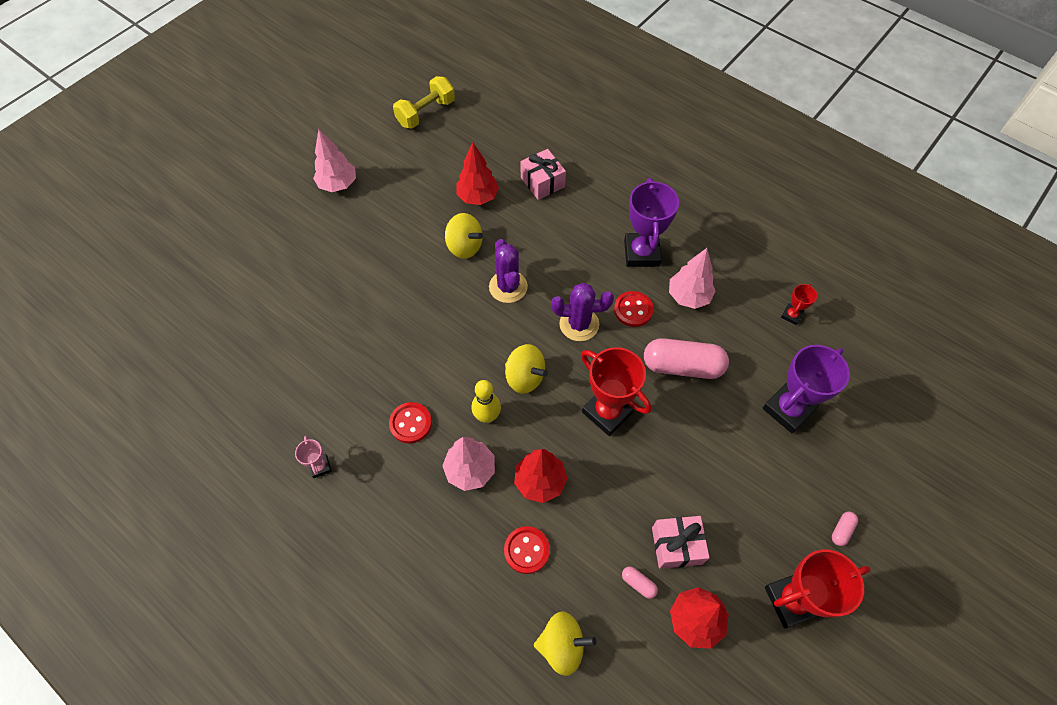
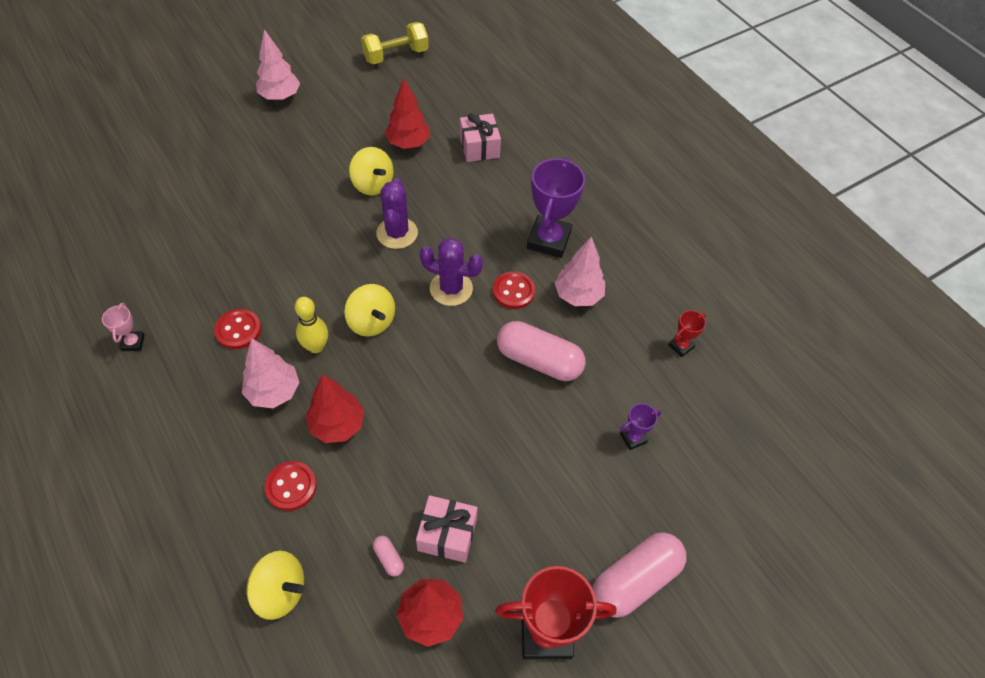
camera: 15 degrees right, 5 degrees down
(607, 412) = (439, 380): red trophy -> none
(788, 409) = (633, 438): purple trophy -> purple trophy, size x0.48
(841, 530) = (635, 580): pink capsule -> pink capsule, size x2.43

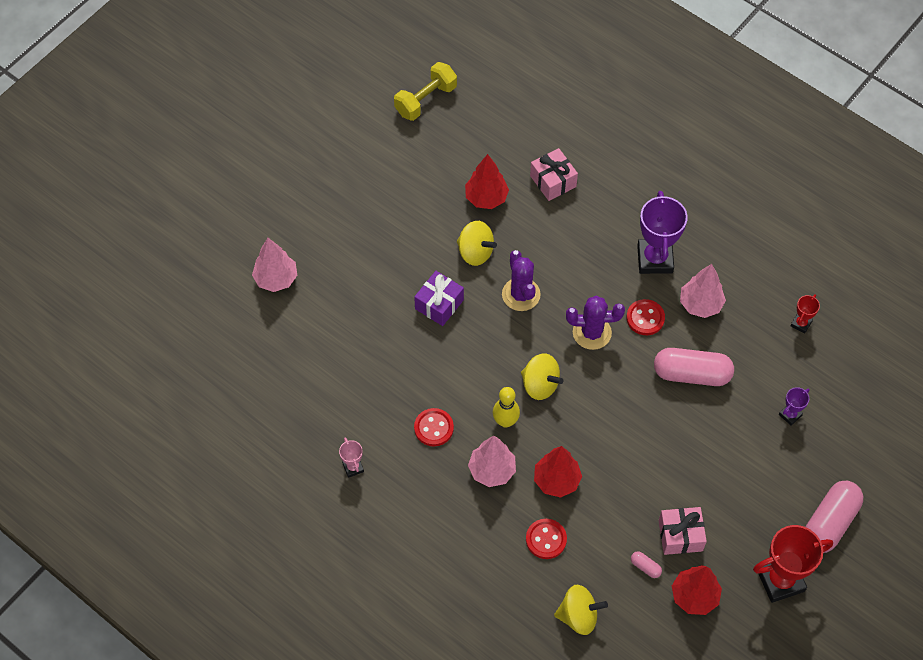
camera: 15 degrees left, 5 degrees up
(280, 96) = (340, 184): pink tree -> pink tree (276, 279)
(312, 219) = (439, 304): none -> purple gift

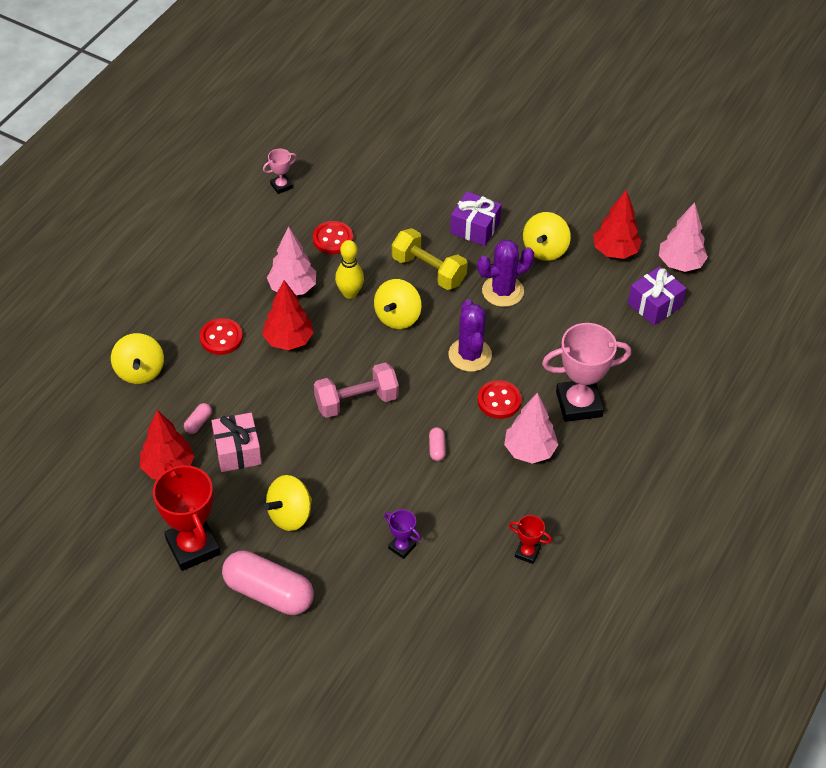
camera: 80 degrees right, 10 degrees down
(276, 279) = (474, 108): pink tree -> pink tree (680, 264)
(425, 100) = (723, 190): yellow dumbbell -> yellow dumbbell (428, 270)
(553, 181) = (654, 305): pink gift -> purple gift
(634, 431) = (356, 401): none -> pink dumbbell
(655, 259) = (579, 404): purple trophy -> pink trophy
(691, 374) = (437, 448): pink capsule -> pink capsule, size x0.41
(752, 498) = (290, 515): none -> yellow spinning top

